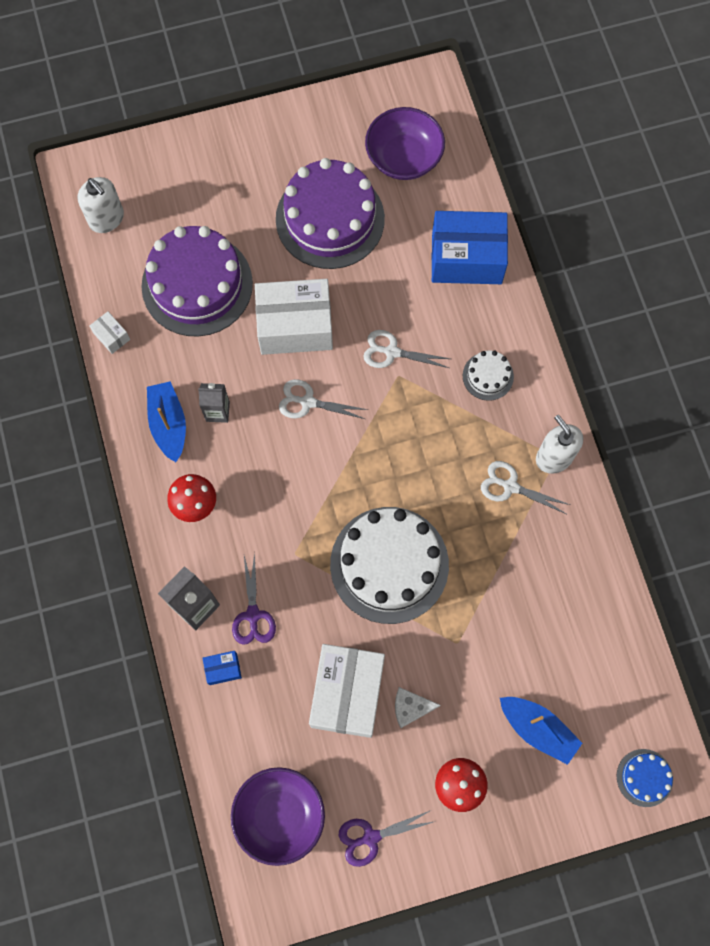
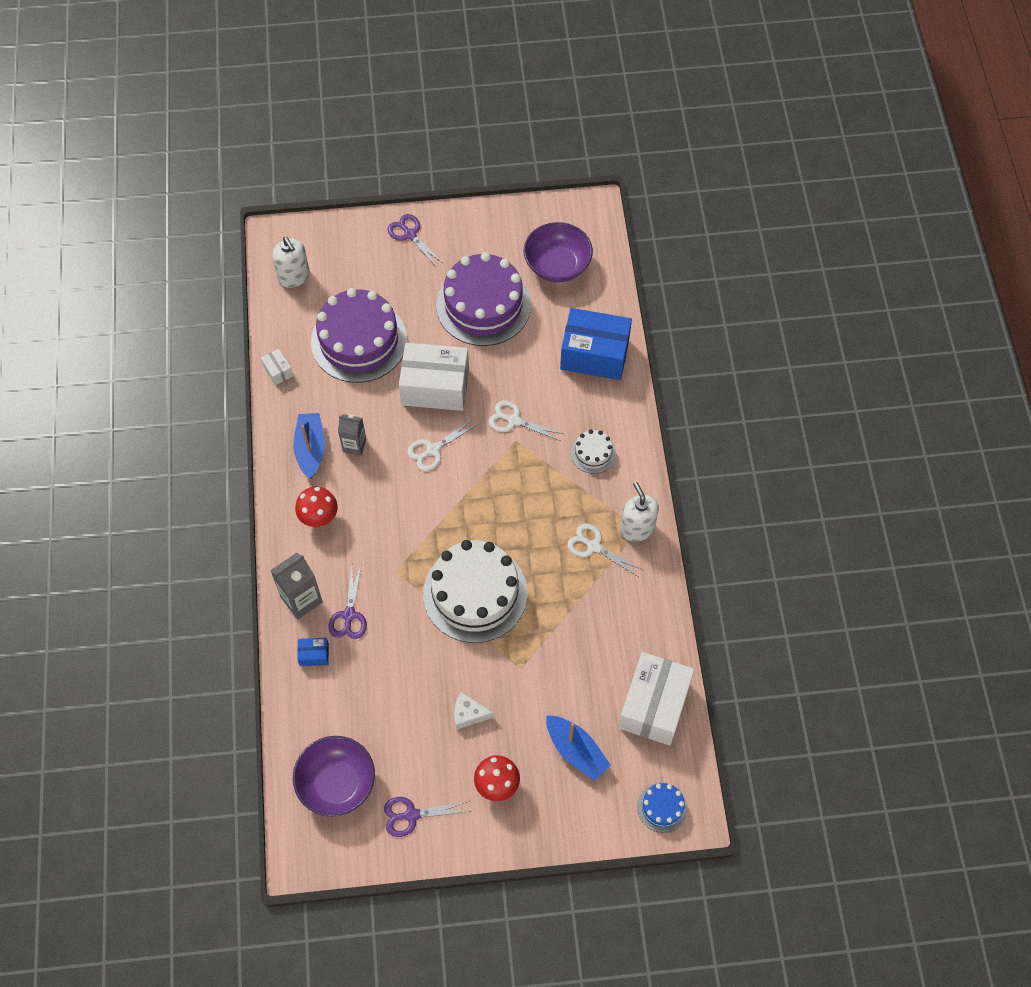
camera: 10 degrees right, 10 degrees down
(229, 147) = (410, 235): none -> purple scissors
(307, 402) = (433, 450): white scissors -> white scissors turned 60 degrees counterclockwise
(347, 693) = (416, 693): white box -> white box (654, 705)

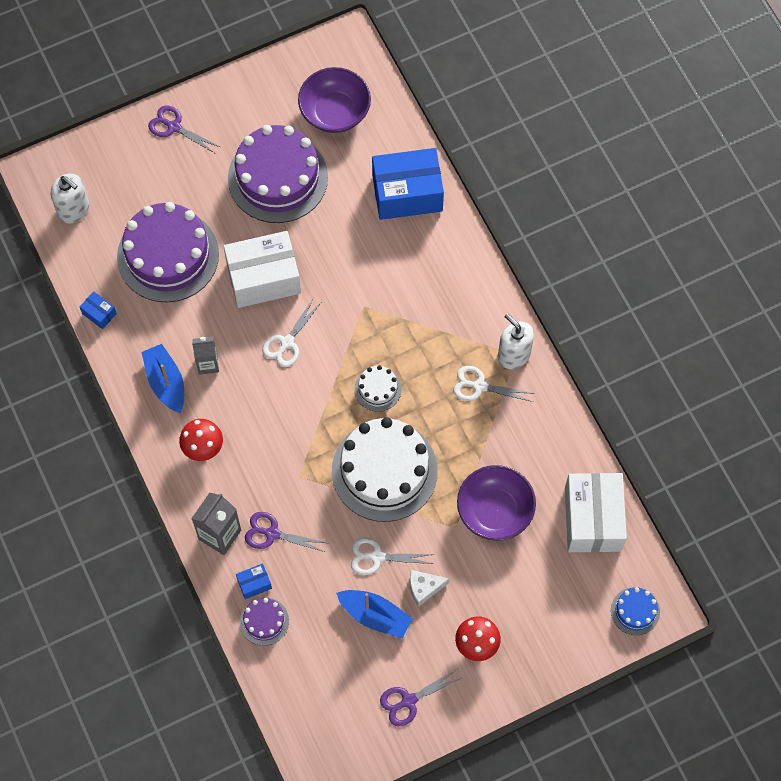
camera: 20 degrees left, 5 degrees up
(278, 371) = (99, 313): white box -> blue box
(309, 692) = (264, 621): none -> purple cake
(337, 783) = (326, 696): purple bowl -> purple bowl (495, 511)
(349, 615) = (272, 533): purple scissors -> purple scissors turned 120 degrees clockwise
(514, 420) = (354, 287): white scissors -> white scissors (377, 557)
(576, 751) = (537, 587): blue boat -> blue boat (375, 616)
(593, 453) = (443, 294): white cake -> white cake (378, 389)

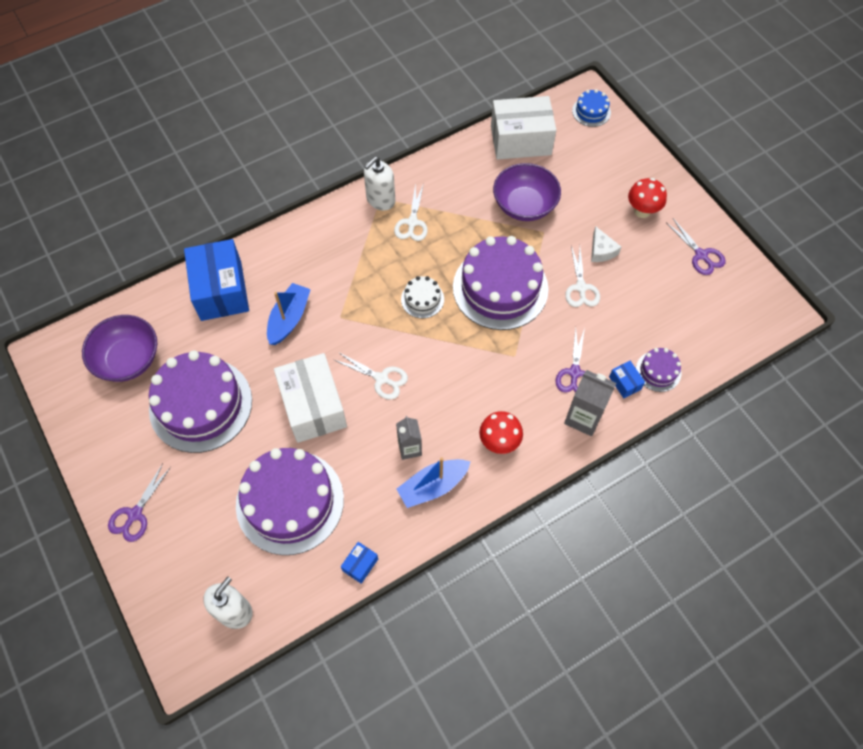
camera: 95 degrees left, 5 degrees down
(375, 616) = (633, 285): blue boat -> blue boat (289, 319)
(384, 471) = (500, 288): white cake -> purple cake

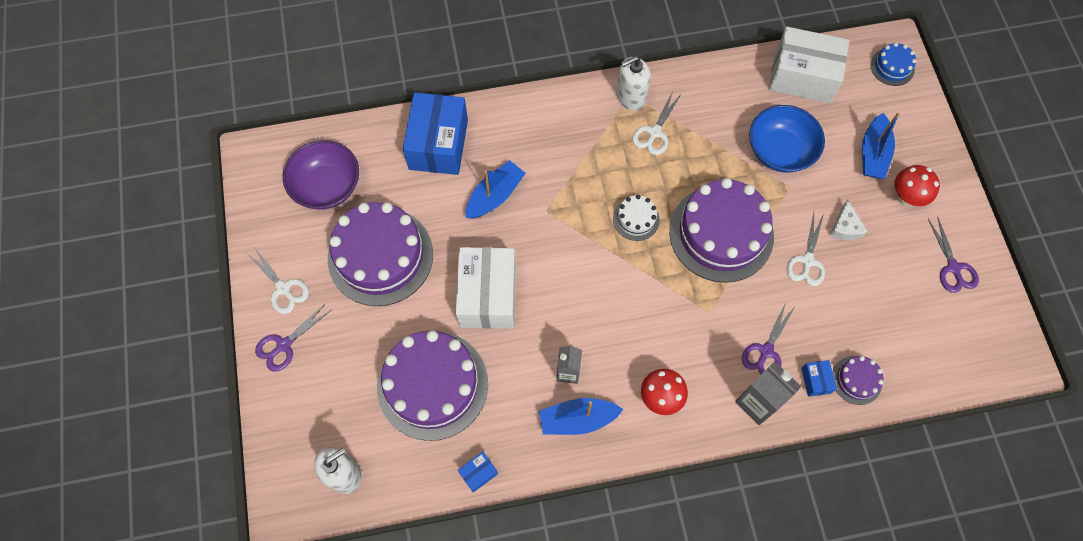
camera: 20 degrees right, 5 degrees up
(381, 379) = (565, 290): white scissors -> white scissors (283, 288)
(524, 205) = (780, 151): purple bowl -> blue bowl
(602, 184) = (873, 154): none -> blue boat

